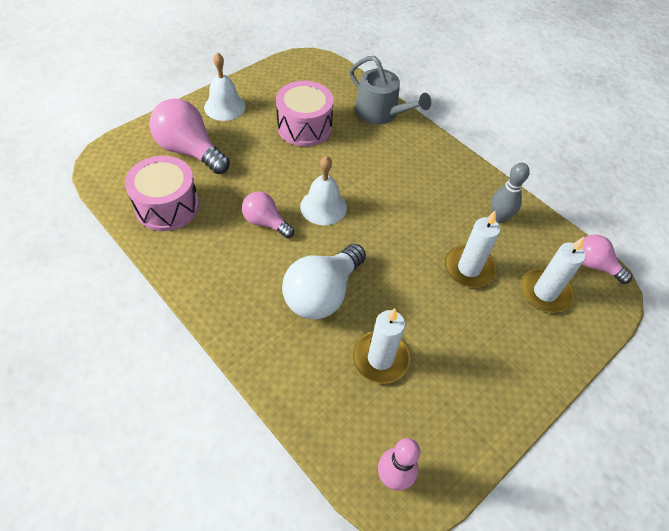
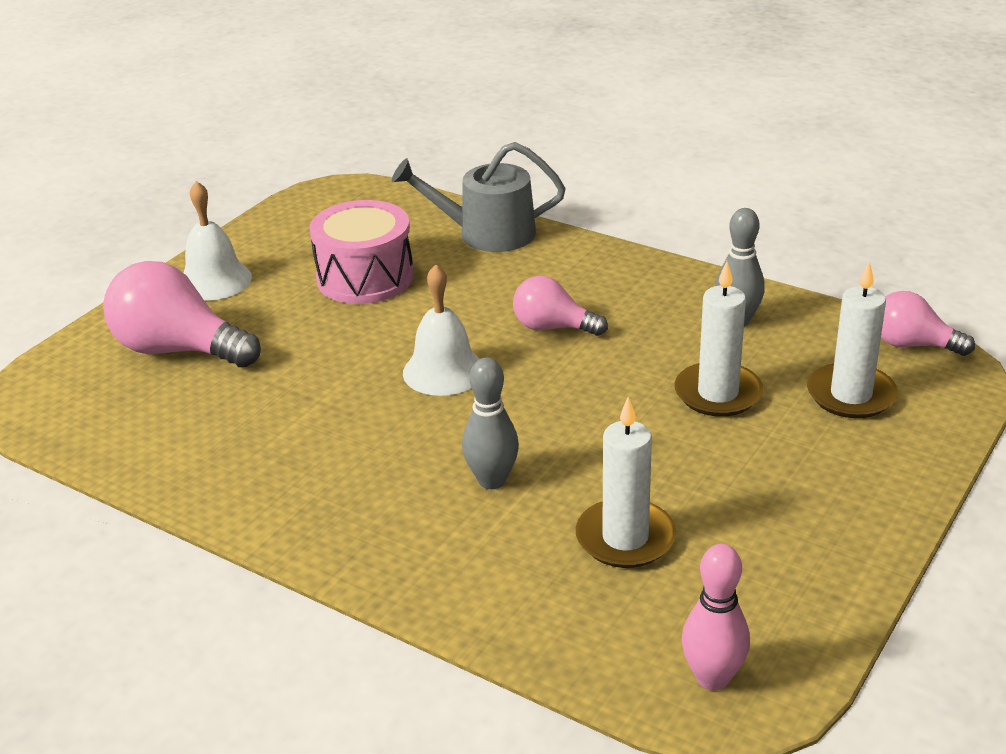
camera: 10 degrees left, 20 degrees down
(167, 206) = (171, 430): pink drum -> none
(265, 222) = (354, 412): pink light bulb -> pink light bulb (553, 327)
(322, 294) = (492, 480): white light bulb -> grey bowling pin
(381, 113) = (486, 233): grey watering can -> grey watering can turned 150 degrees clockwise

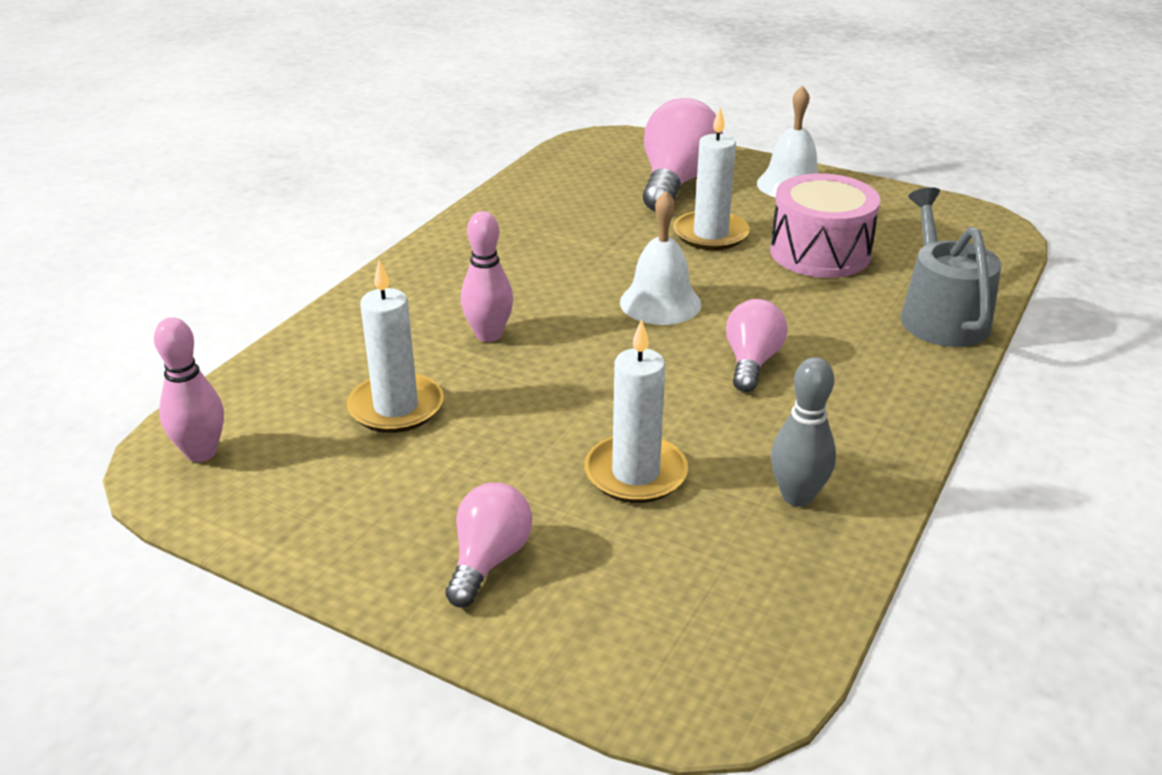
camera: 85 degrees right, 0 degrees up
(492, 480) = (488, 335): grey bowling pin -> pink bowling pin
(851, 395) = (641, 584): white candle -> white candle (710, 234)
(913, 345) = (773, 662): pink light bulb -> pink light bulb (489, 560)

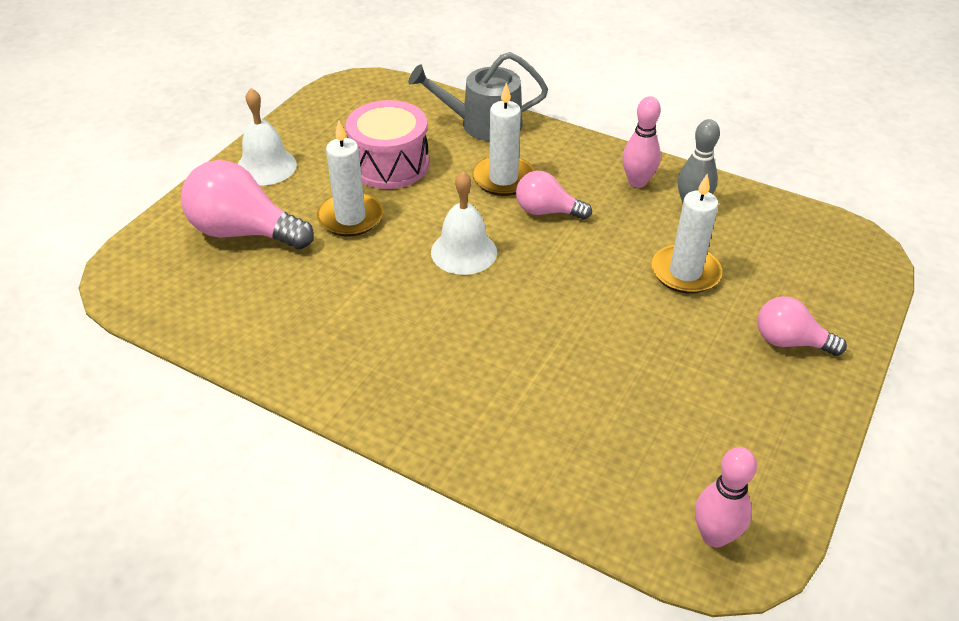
camera: 90 degrees left, 10 degrees up
(396, 407) = (628, 406): white candle -> white candle (503, 179)
(488, 335) = (515, 353): pink bowling pin -> pink bowling pin (637, 182)

